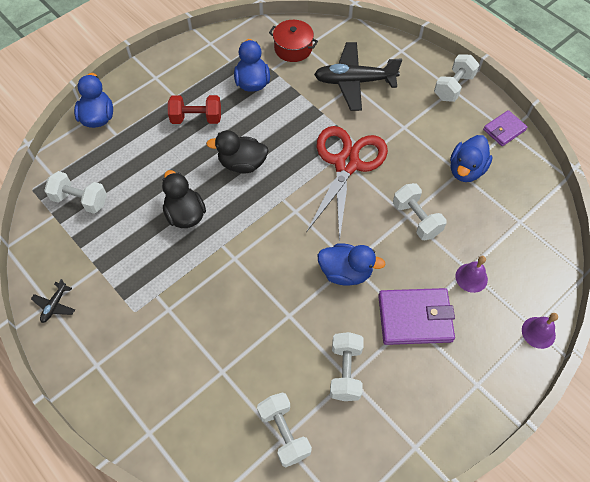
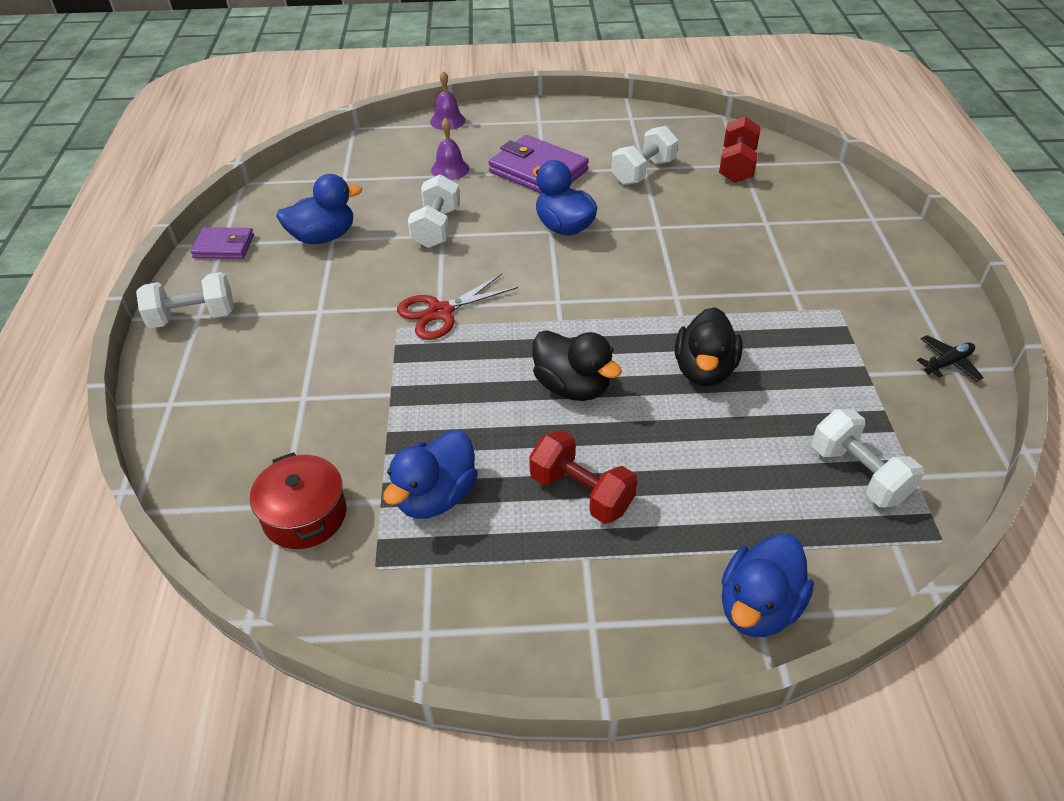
camera: 140 degrees left, 15 degrees down
(284, 433) = (736, 166): white dumbbell -> red dumbbell
(346, 164) = (440, 312): red scissors -> red scissors, size x0.59
(354, 81) = (294, 401): black plane -> none

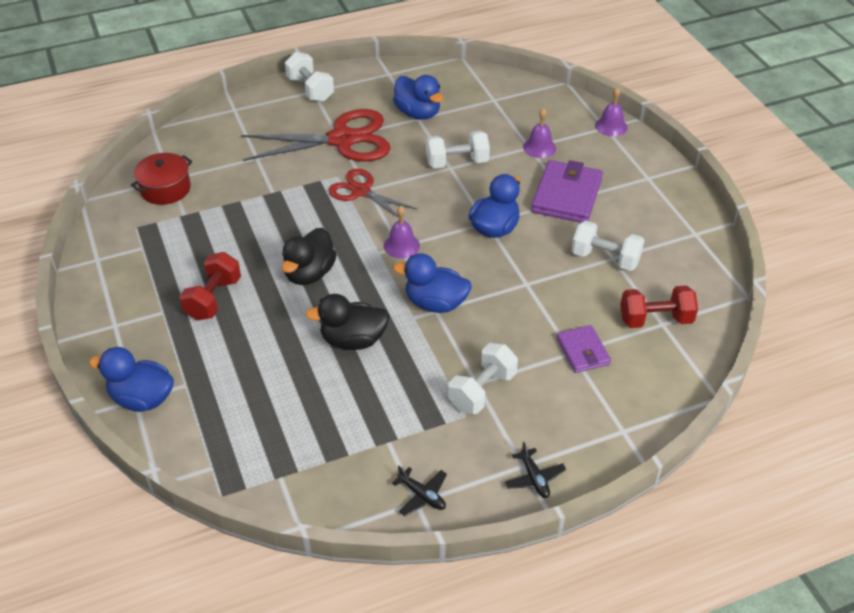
camera: 70 degrees right, 0 degrees up
(224, 246) = (385, 75): purple wallet -> purple wallet (582, 351)
(327, 309) = (342, 140): none -> red scissors
(436, 497) = (193, 236): blue duck -> blue duck (435, 303)
(558, 299) = (401, 245): none -> purple bell
(858, 474) = (272, 442): white dumbbell -> white dumbbell (482, 390)
(928, 283) = (534, 478): none -> black plane

